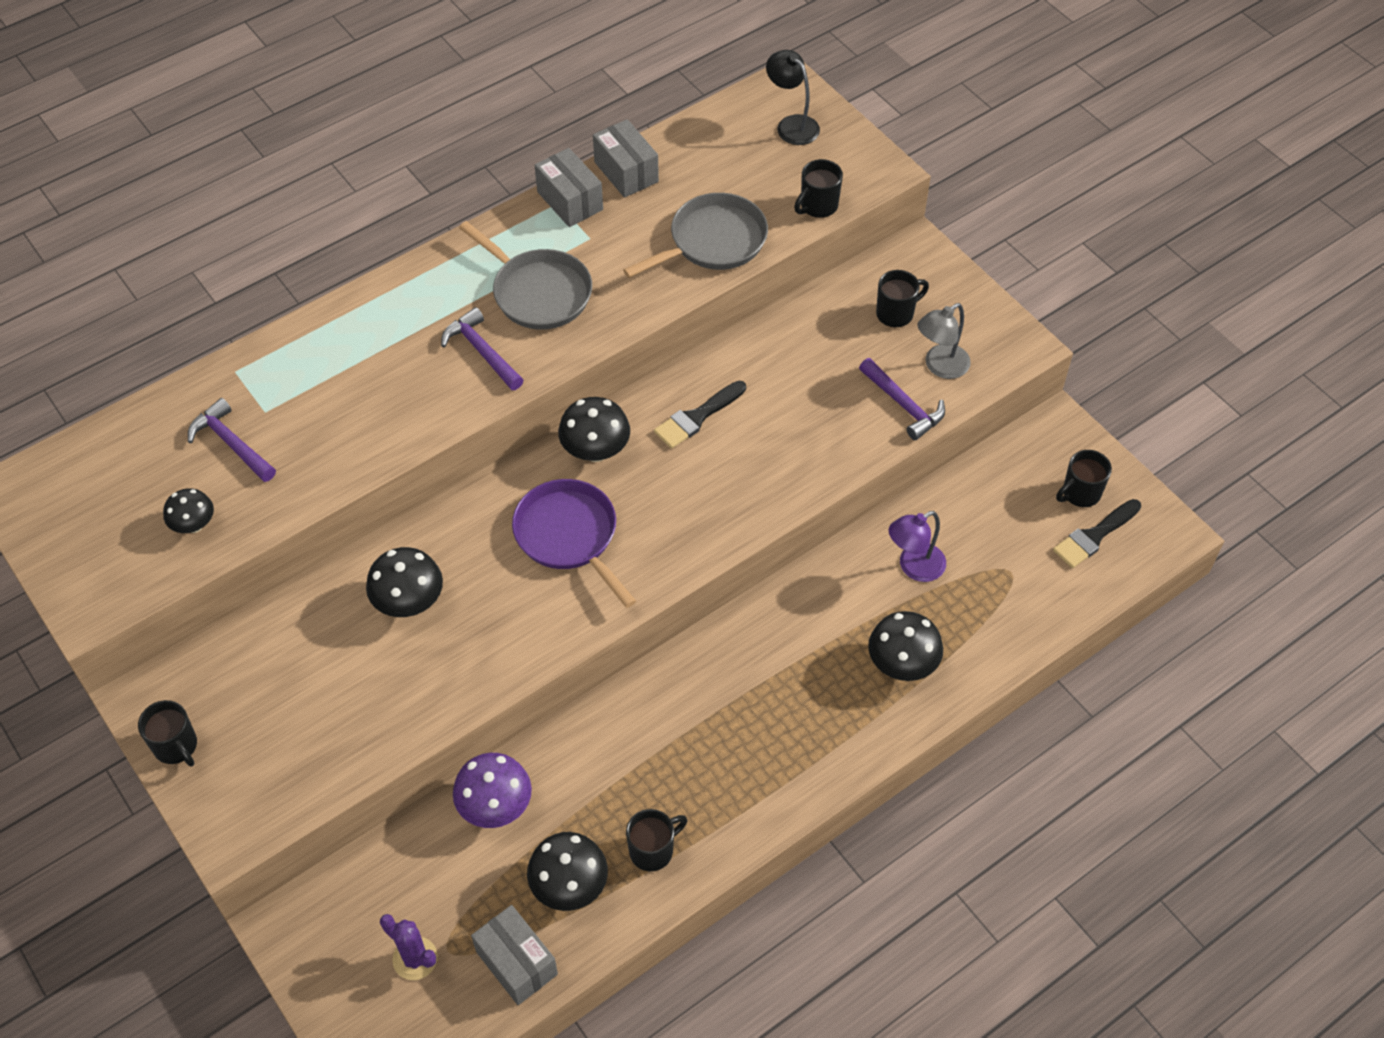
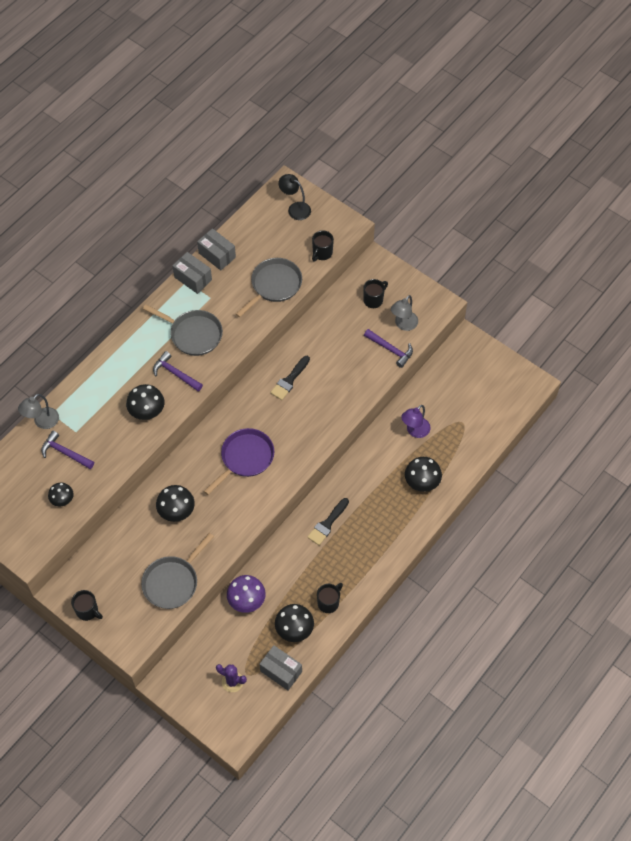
camera: 15 degrees left, 5 degrees up
(212, 382) = (42, 422): none -> grey lamp
(355, 731) = (173, 582): none -> grey pan
(569, 536) = (245, 458): purple pan -> purple pan turned 90 degrees clockwise
(595, 450) = (244, 410): black mushroom -> black mushroom (147, 411)
(1080, 493) = (486, 373): black mug -> none
(1094, 536) = (498, 394): black brush -> black brush (327, 524)

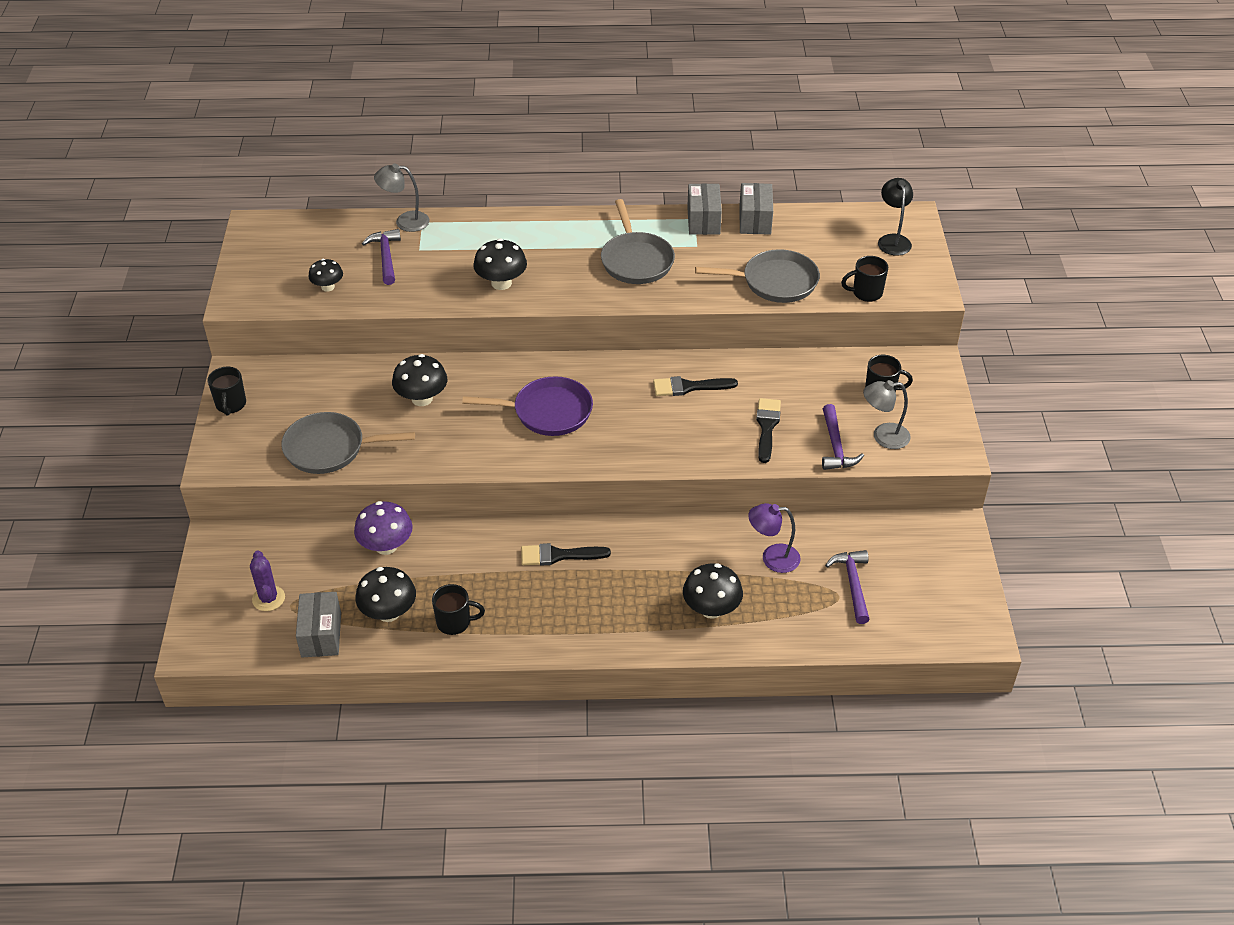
camera: 50 degrees right, 15 degrees down
(175, 373) = (572, 276): purple hammer -> purple hammer (853, 584)
(350, 368) = (767, 427): none -> black brush

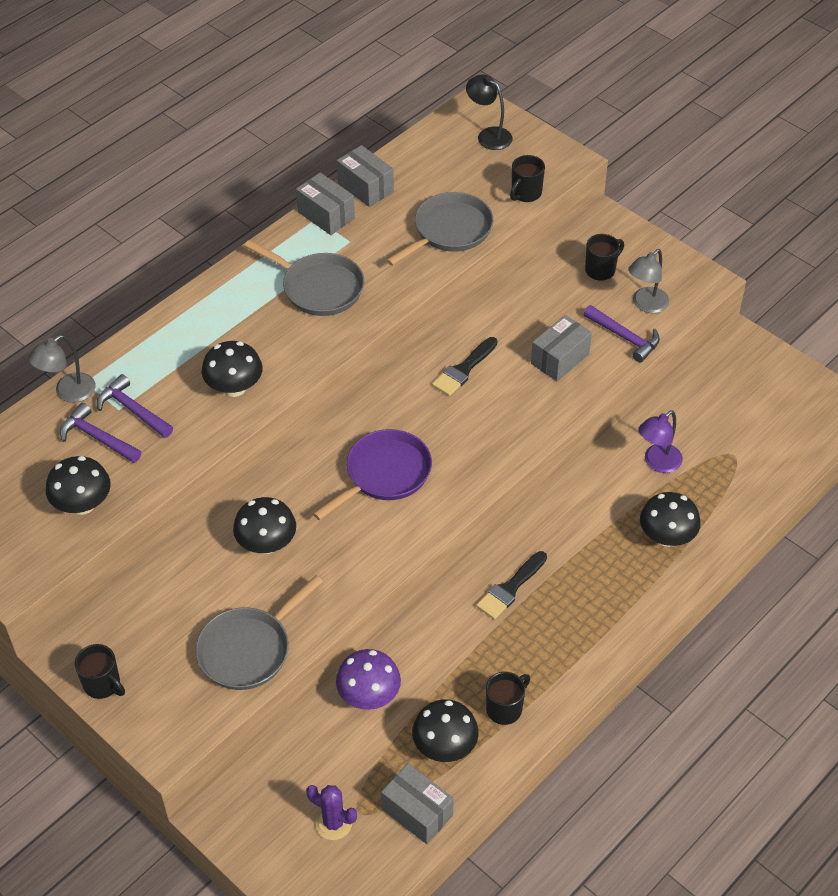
camera: 45 degrees left, 5 degrees up
(328, 287) = (83, 504): black mushroom -> black mushroom, size x1.55
(767, 427) = (560, 359): black brush -> grey box
(853, 584) = (731, 438): purple hammer -> purple hammer (133, 410)

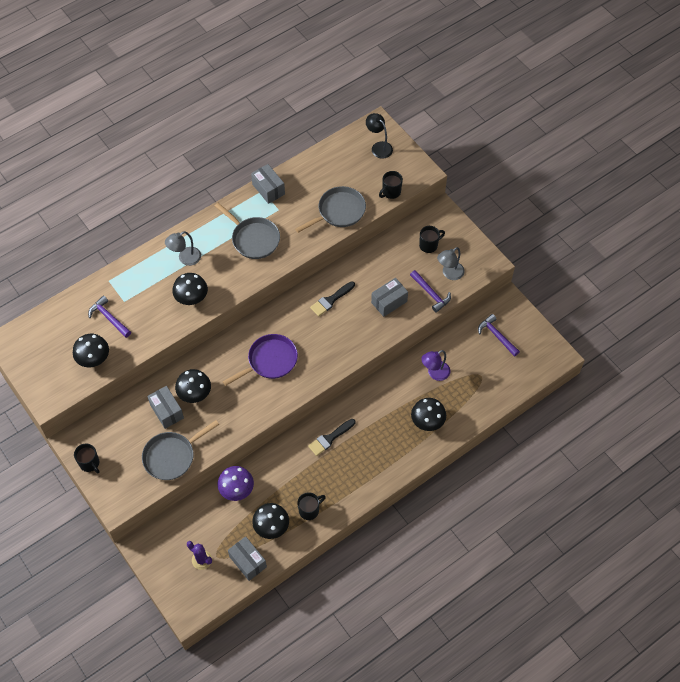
camera: 10 degrees right, 10 degrees up
(68, 392) = (98, 286): grey lamp -> grey lamp (185, 258)
(133, 410) = (132, 303): purple hammer -> purple hammer (497, 336)
(365, 187) = (296, 173): grey box -> grey box (167, 411)

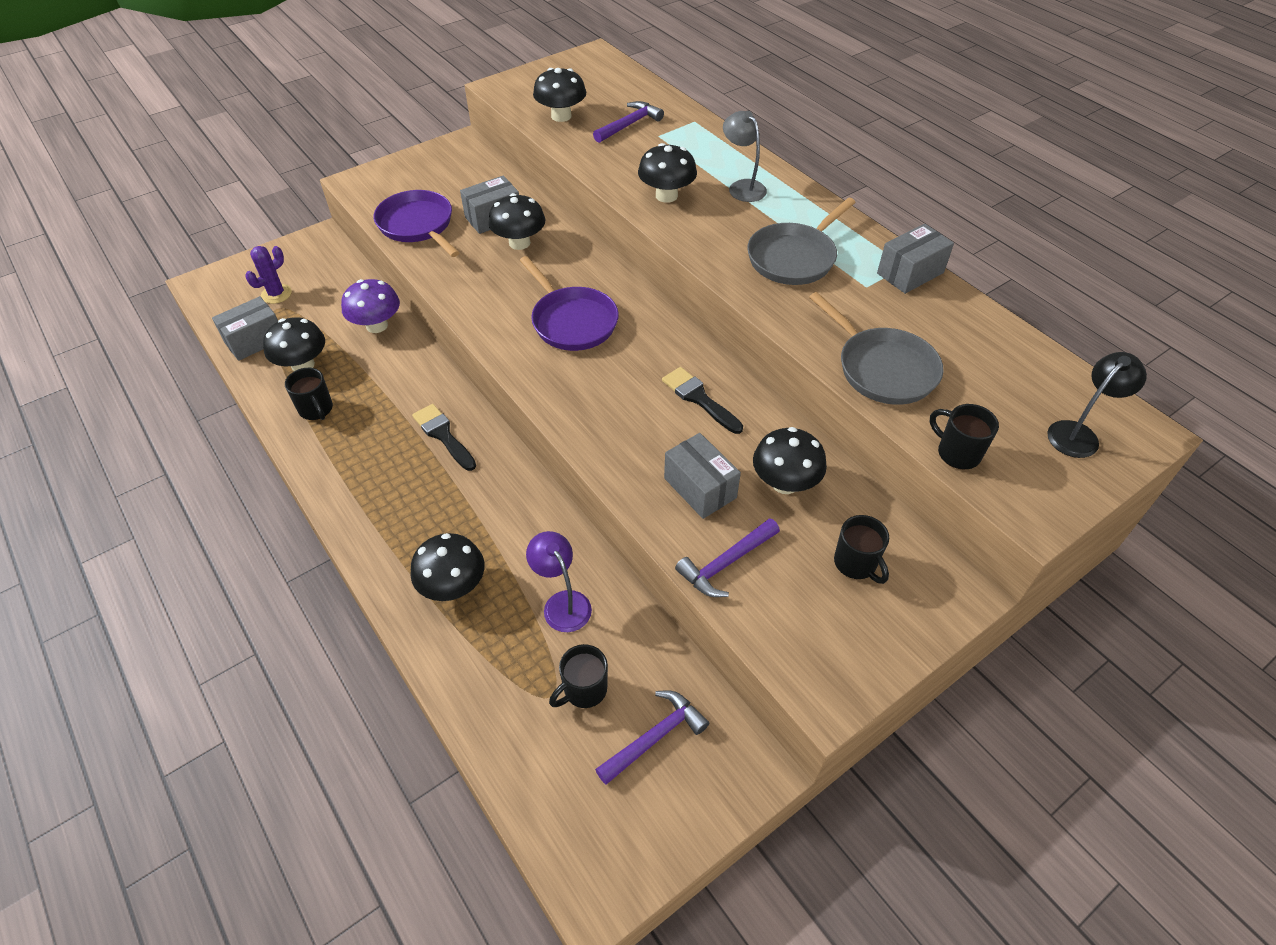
camera: 90 degrees right, 10 degrees down
(90, 463) = (425, 158): black mug -> black mug (584, 690)
(172, 456) = (418, 225): grey pan -> purple pan
(385, 267) = (785, 483): none -> black mushroom
(449, 274) = (783, 602): grey lamp -> none

